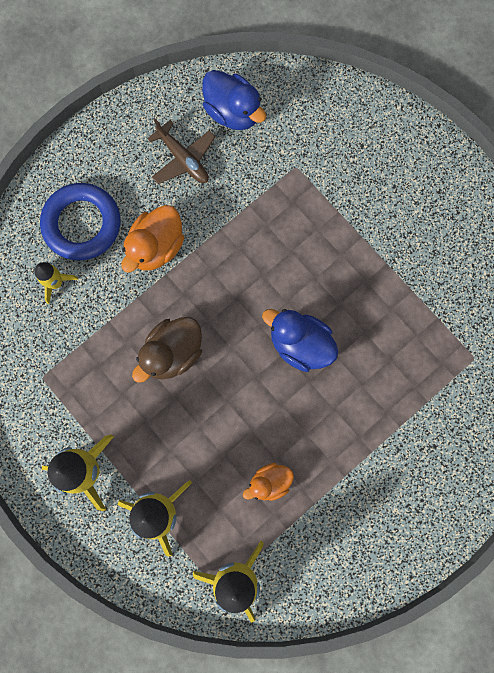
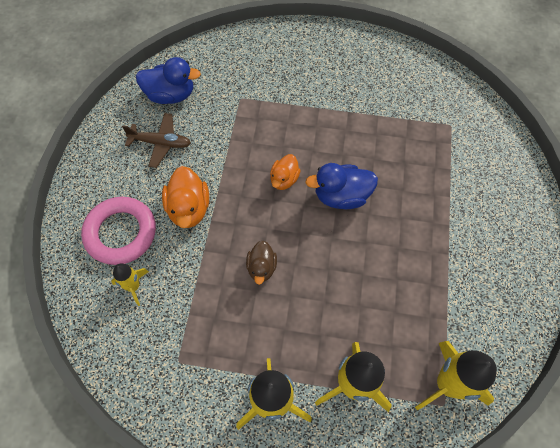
camera: 40 degrees left, 15 degrees down
(82, 224) = (121, 233): blue ring -> pink ring
(172, 353) = (261, 268): brown duck -> brown duck, size x0.63
(269, 482) = (406, 298): orange duck -> orange duck (284, 179)

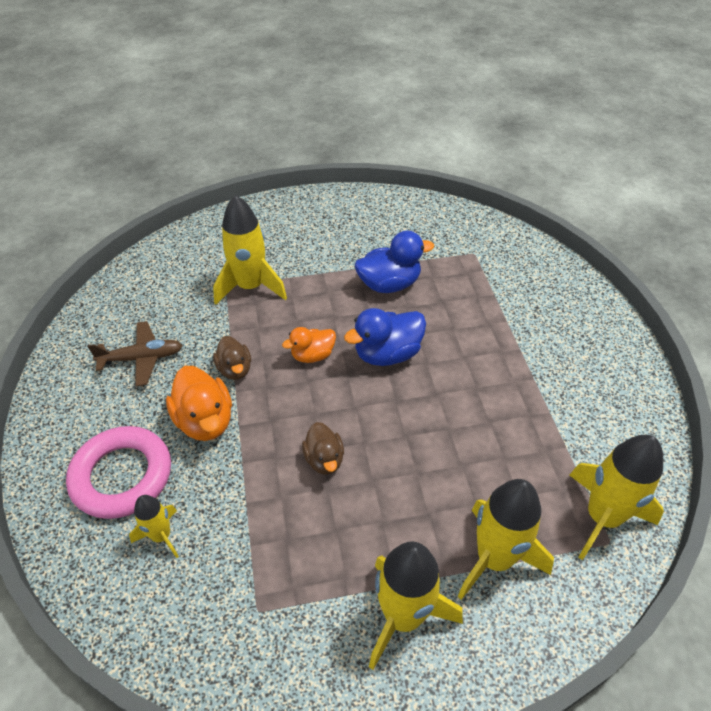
camera: 20 degrees left, 15 degrees down
(170, 95) = (137, 304): blue duck -> blue duck (389, 284)
(223, 173) = (235, 369): none -> brown duck
(258, 104) = (250, 287): none -> yellow rocket
(284, 179) = (312, 355): orange duck -> orange duck turned 60 degrees clockwise

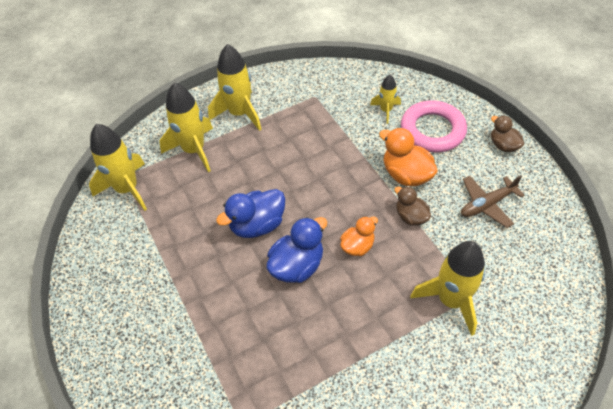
camera: 165 degrees right, 5 degrees up
(324, 459) = (313, 173): brown duck -> brown duck (503, 145)
(389, 284) = (320, 346): blue duck -> blue duck (257, 225)

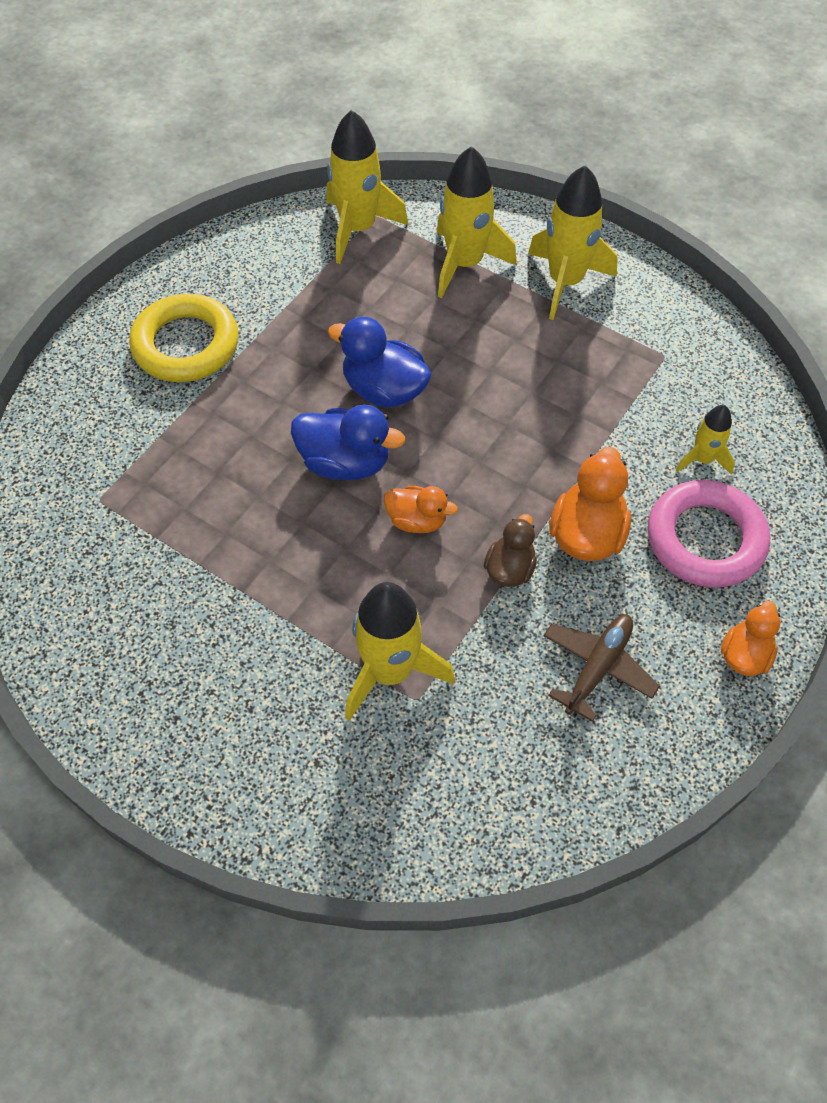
camera: 60 degrees right, 5 degrees up
(147, 320) = (186, 345): none -> yellow ring
(487, 204) = (598, 667): brown plane -> brown plane turned 90 degrees clockwise
(503, 145) = (744, 655): brown duck -> orange duck

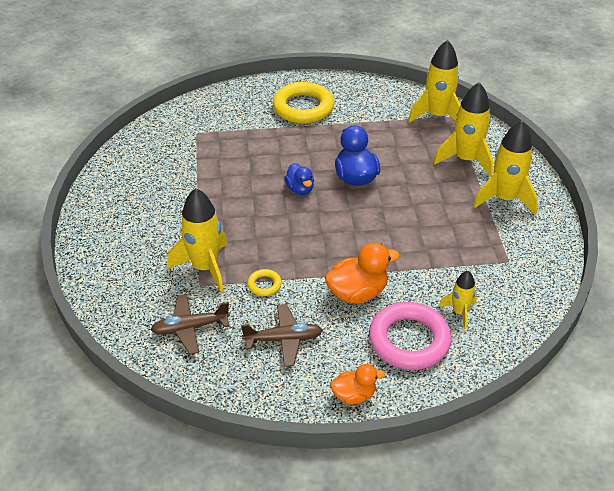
camera: 50 degrees right, 15 degrees down
(345, 462) = (300, 189): blue duck -> blue duck, size x0.63
(417, 520) = (296, 230): orange duck -> none
(484, 624) = (264, 285): none -> yellow ring
(487, 763) = (190, 328): none -> brown plane
(510, 569) = (305, 276): brown duck -> none

